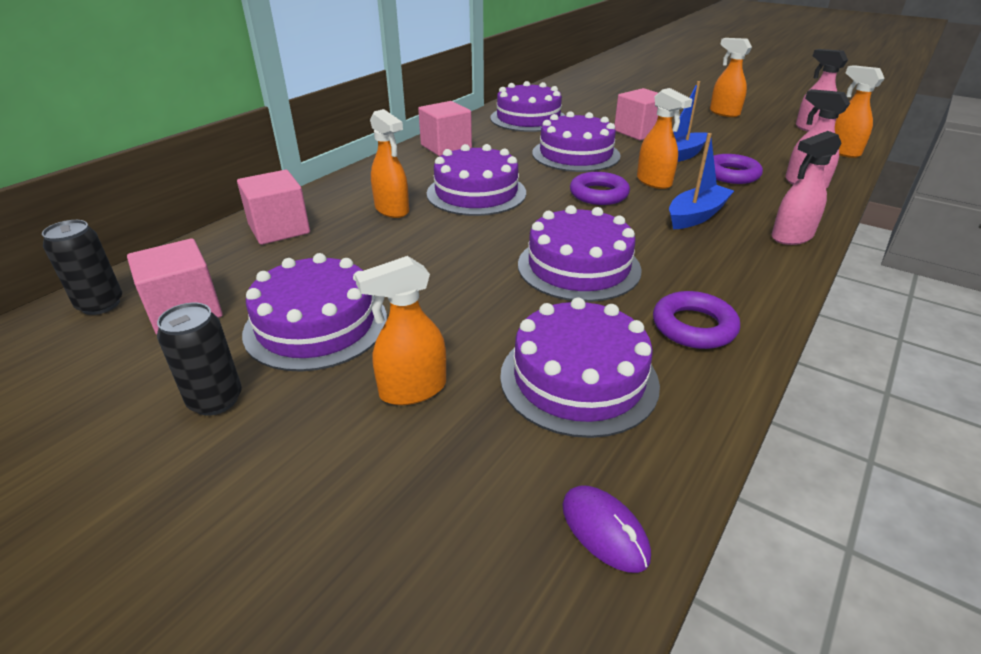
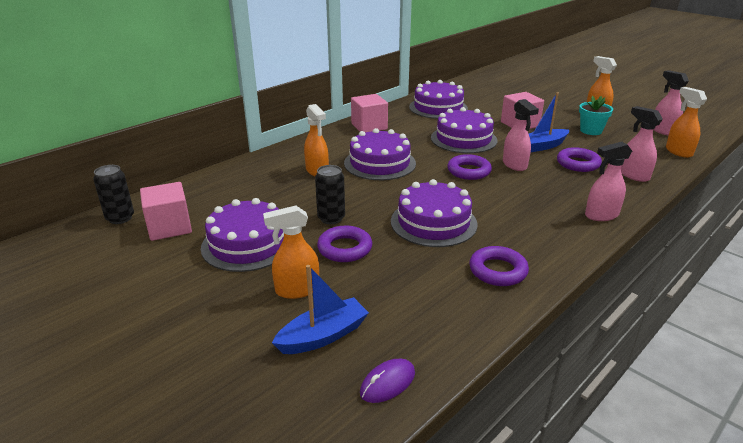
camera: 10 degrees right, 5 degrees down
(215, 400) = (178, 283): black can -> black can (331, 218)
(279, 229) = (238, 178): pink cube -> none
(466, 317) = (345, 248): none -> purple ring
(578, 379) = (405, 295): purple cake -> none
(604, 530) = (387, 383): purple mouse -> purple mouse turned 75 degrees clockwise
(654, 182) = (515, 165): orange spray bottle -> pink spray bottle
(696, 216) = (535, 193): blue boat -> blue boat (323, 336)
(727, 134) = (591, 131): none -> turquoise flower pot

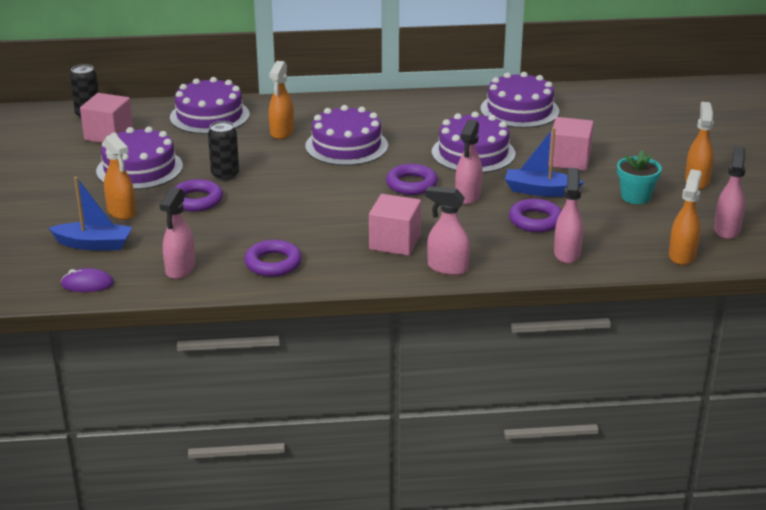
camera: 40 degrees right, 0 degrees up
(297, 290) = (122, 212): orange spray bottle -> orange spray bottle turned 150 degrees counterclockwise
(369, 126) = (406, 106): pink cube -> pink cube (395, 242)
(433, 222) = (294, 211): purple cake -> purple cake (209, 116)
(441, 316) = (180, 269): none -> pink spray bottle

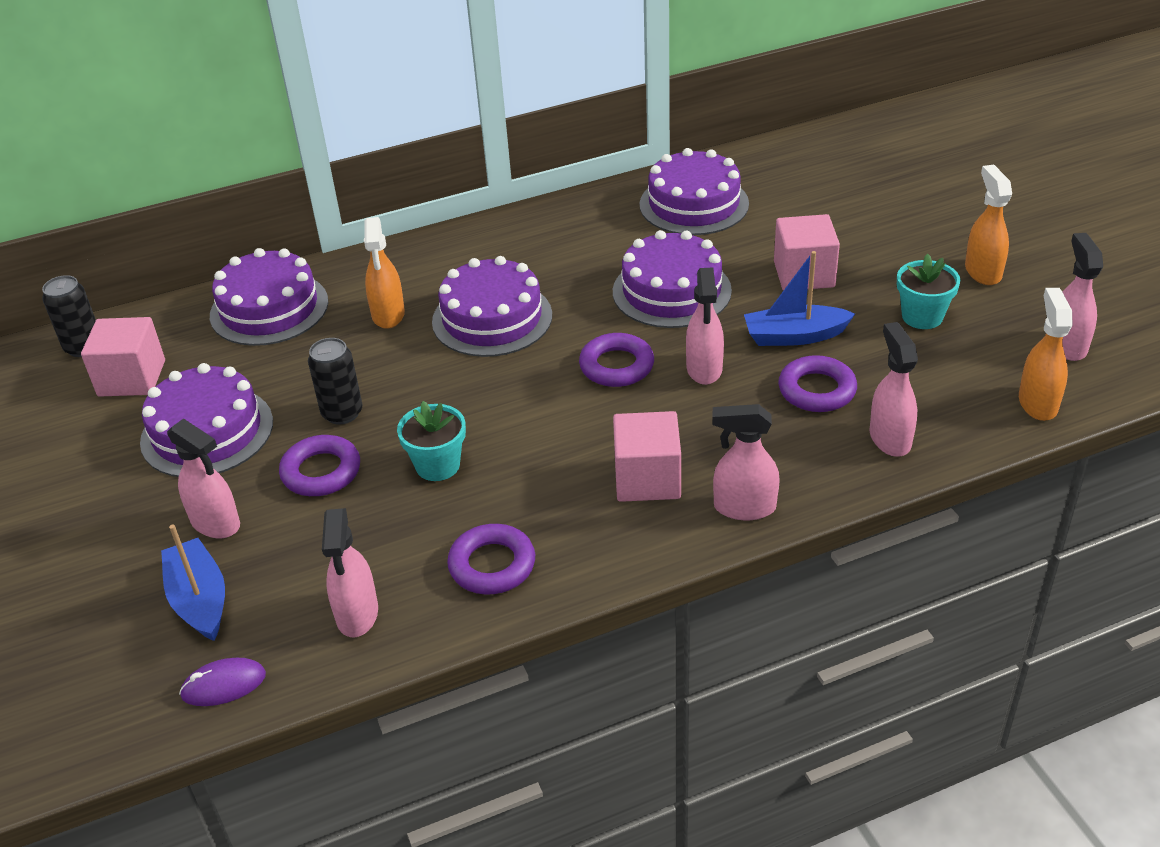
camera: 15 degrees left, 10 degrees up
(94, 244) = (199, 600): blue boat -> blue boat turned 105 degrees counterclockwise
(122, 212) = (216, 523): orange spray bottle -> pink spray bottle
(268, 211) = (437, 465): none -> turquoise flower pot

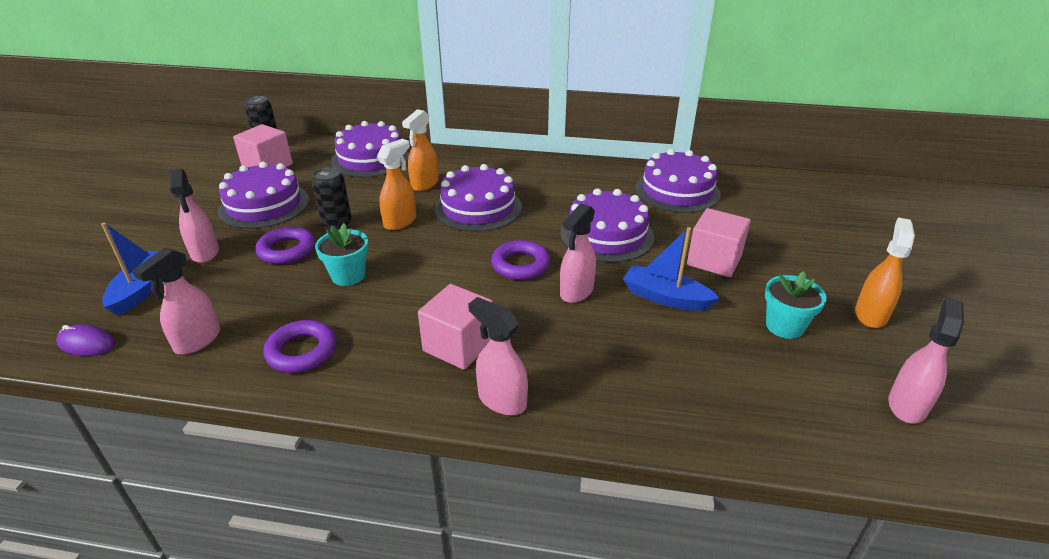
camera: 30 degrees right, 5 degrees down
(817, 390) = (645, 342): purple ring -> none
(889, 438) = (668, 405): pink spray bottle -> none
(1037, 403) = (834, 441): orange spray bottle -> orange spray bottle (400, 222)

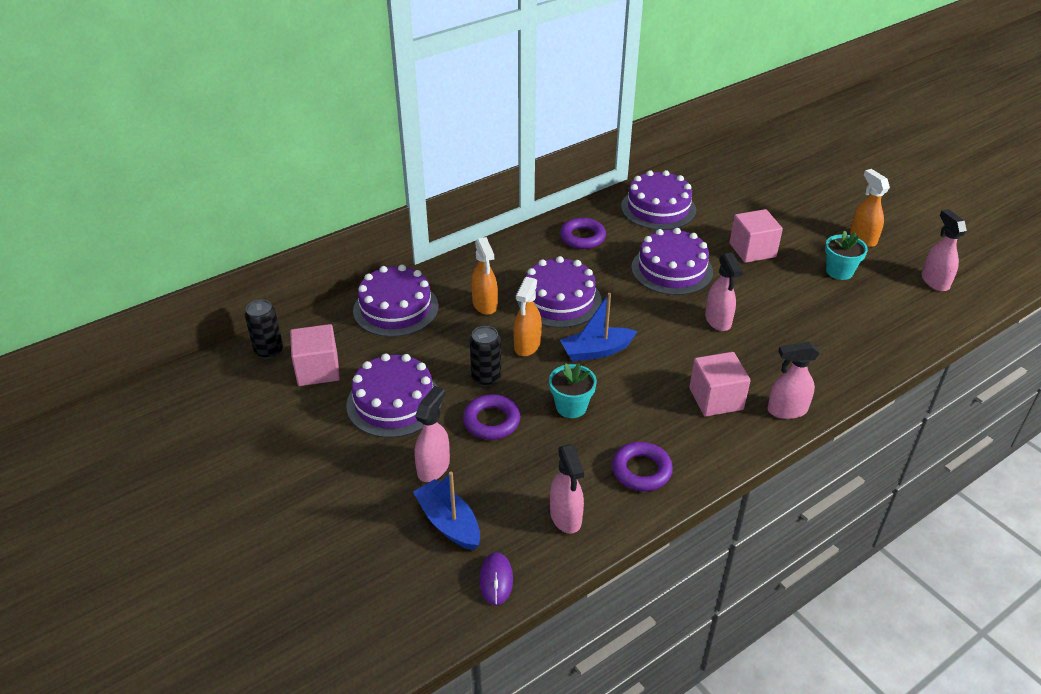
camera: 45 degrees left, 5 degrees up
(87, 343) = (496, 580): purple mouse -> purple mouse turned 60 degrees counterclockwise
(205, 253) = (433, 467): pink spray bottle -> pink spray bottle turned 90 degrees counterclockwise
(400, 222) = (527, 345): orange spray bottle -> orange spray bottle turned 150 degrees counterclockwise
(520, 265) = (659, 324): purple ring -> purple ring (582, 237)
(665, 297) = (765, 292): blue boat -> blue boat (596, 351)

